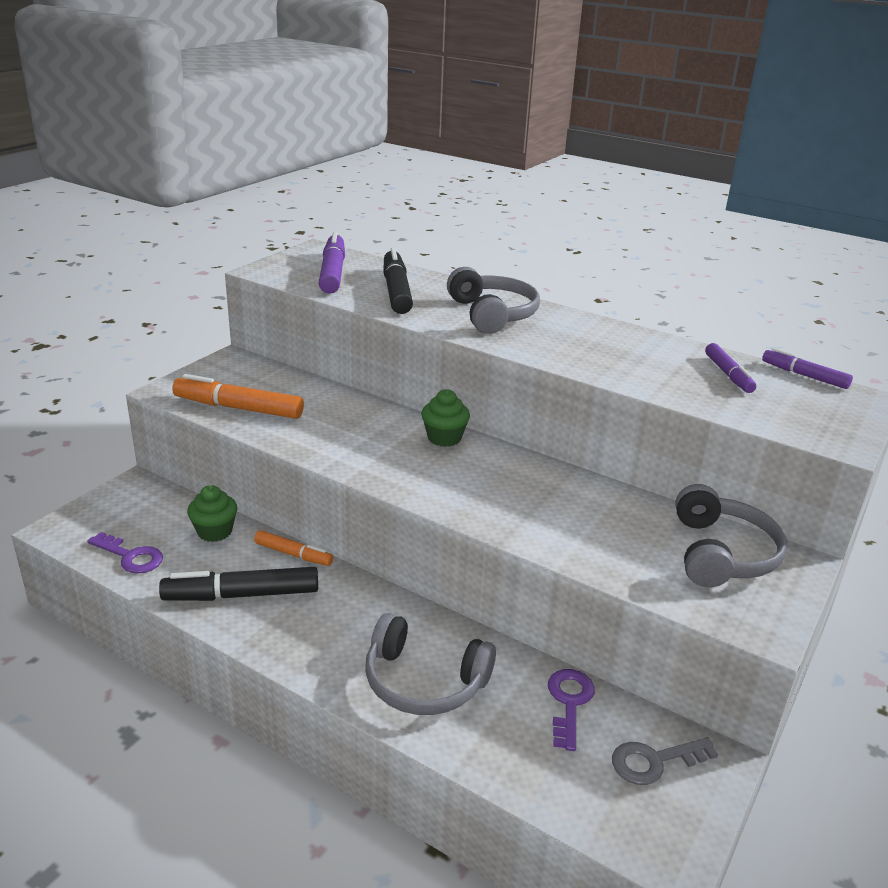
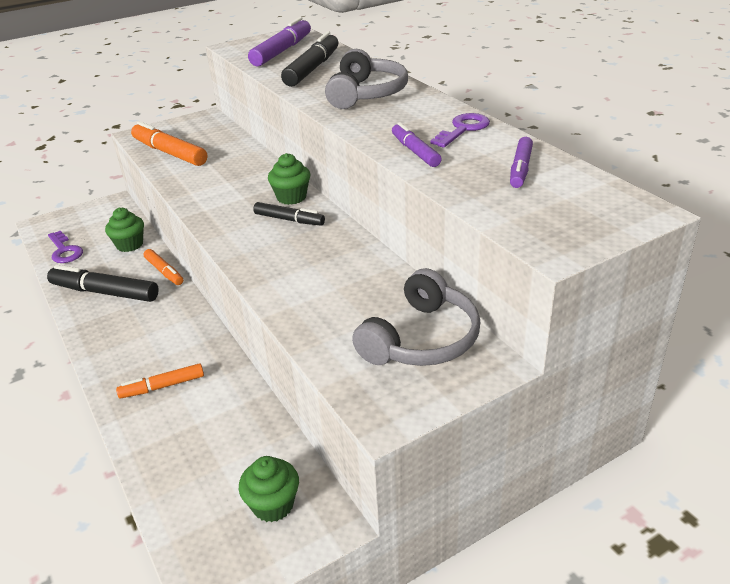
camera: 30 degrees right, 5 degrees up
(424, 681) = (162, 386): grey headphones -> orange marker
(469, 463) = (289, 220): none -> black marker
(569, 702) = (252, 436): purple key -> purple key (463, 129)
(654, 761) = (273, 505): grey key -> green cupcake
(804, 375) = (604, 180): purple marker -> purple marker (415, 151)

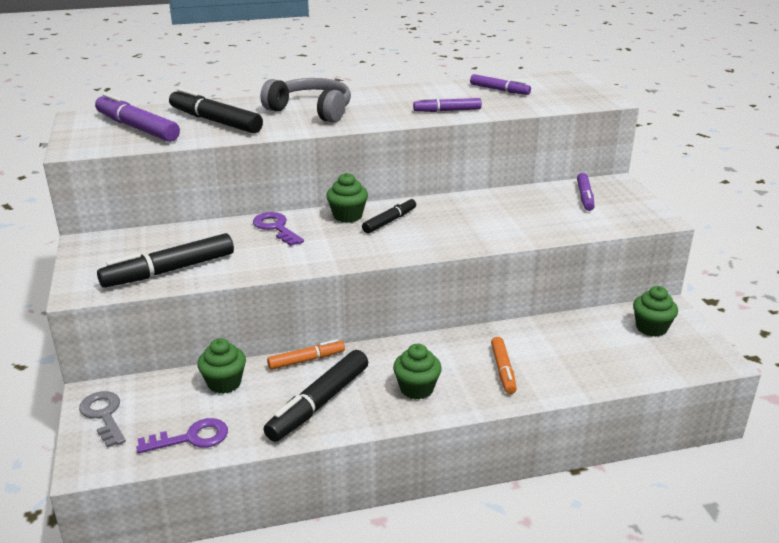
camera: 75 degrees left, 5 degrees down
(90, 213) = (104, 415): none -> grey key
(128, 338) = (416, 389): none -> green cupcake
(169, 153) = (169, 271): orange marker -> black marker
(421, 339) = (585, 197): grey headphones -> purple marker
(463, 129) = (421, 93): purple key -> purple key (276, 228)

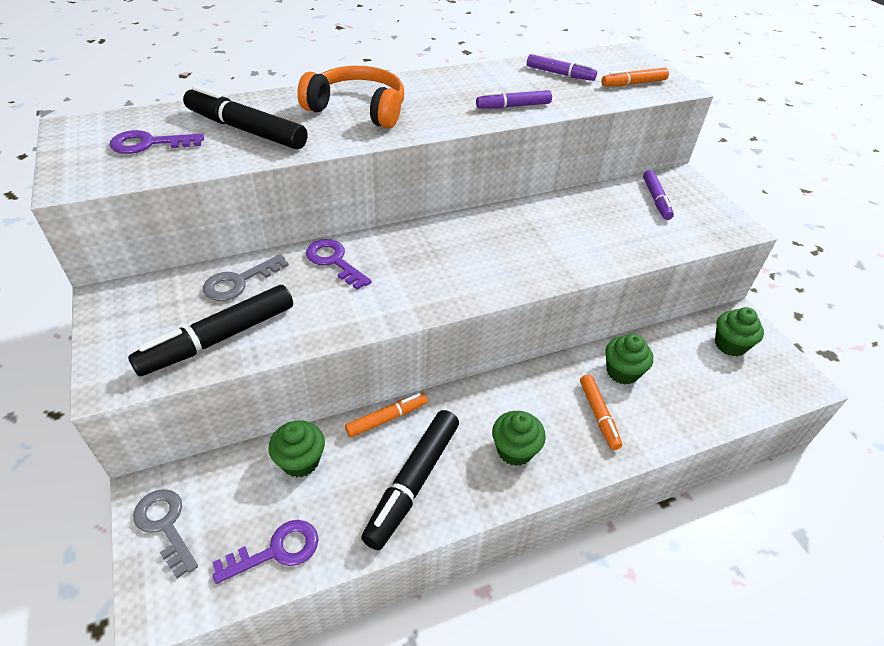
camera: 10 degrees left, 15 degrees up
(137, 128) = (149, 144): purple marker -> purple key
(193, 237) = (239, 282): none -> grey key
(311, 110) = (358, 109): grey headphones -> orange headphones
(347, 216) = (412, 239): green cupcake -> green cupcake (622, 372)
(389, 221) = (460, 245): black marker -> none
(565, 98) = (633, 84): none -> orange marker

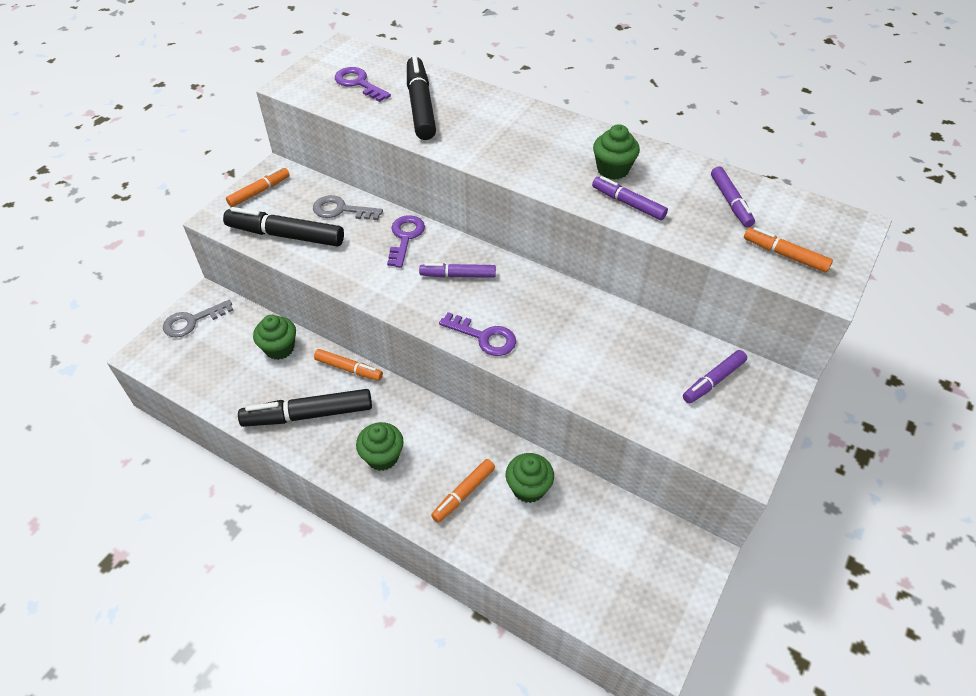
camera: 55 degrees right, 5 degrees up
(120, 326) = (259, 191): none -> orange marker
(165, 525) = (192, 321): grey key -> grey key turned 135 degrees counterclockwise
(276, 551) = (211, 380): purple key -> purple key (484, 337)
(358, 109) = (512, 133): orange headphones -> none
(421, 256) = (458, 275): none -> purple marker
(730, 345) = (649, 559): green cupcake -> green cupcake (613, 169)

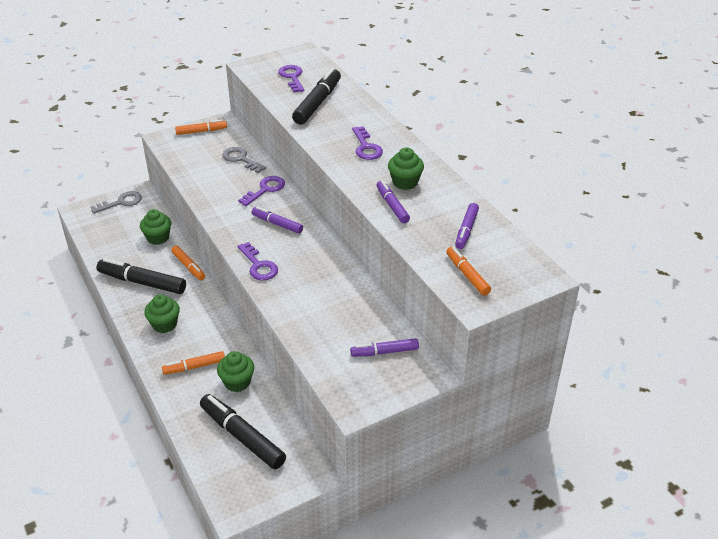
camera: 30 degrees right, 10 degrees down
(192, 321) = (121, 202): grey key -> grey key turned 150 degrees clockwise
(285, 235) = (194, 162): black marker -> black marker (242, 436)
(529, 142) = (366, 147): none -> purple key

